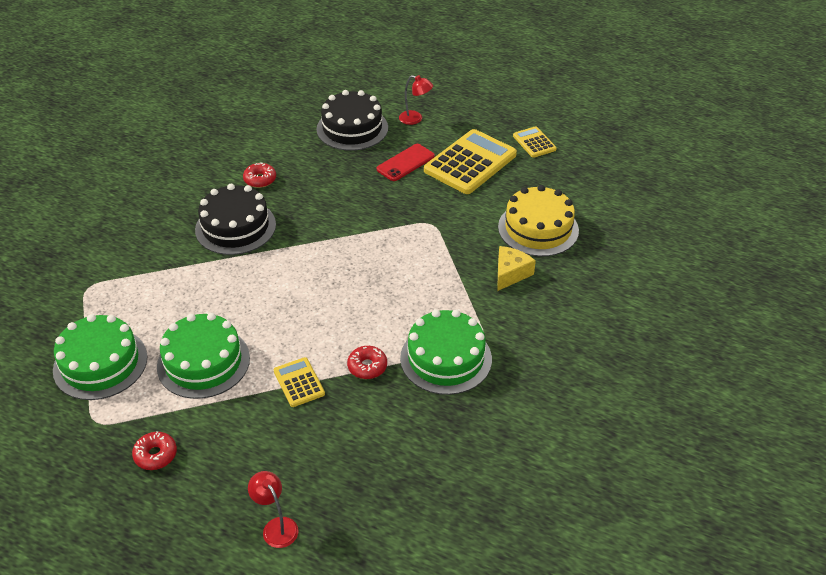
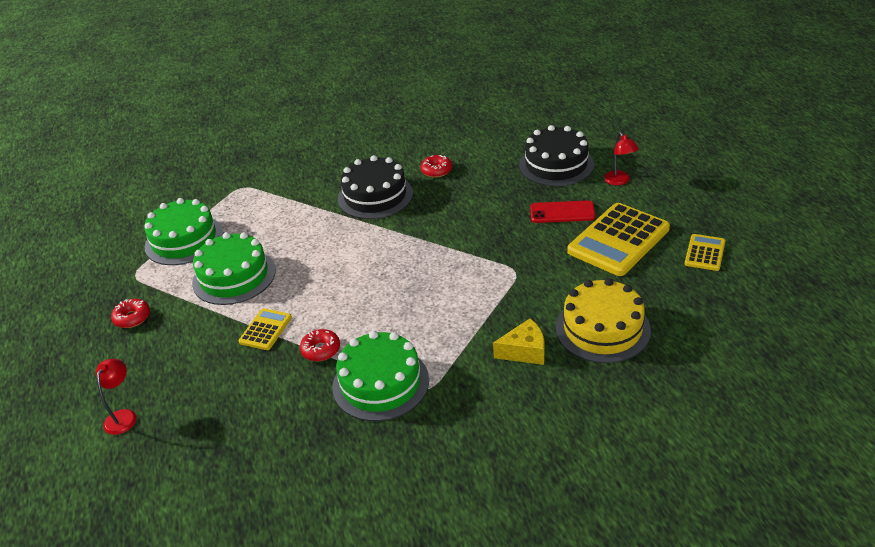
camera: 50 degrees right, 5 degrees down
(470, 163) = (618, 240): yellow calculator -> yellow calculator turned 135 degrees clockwise

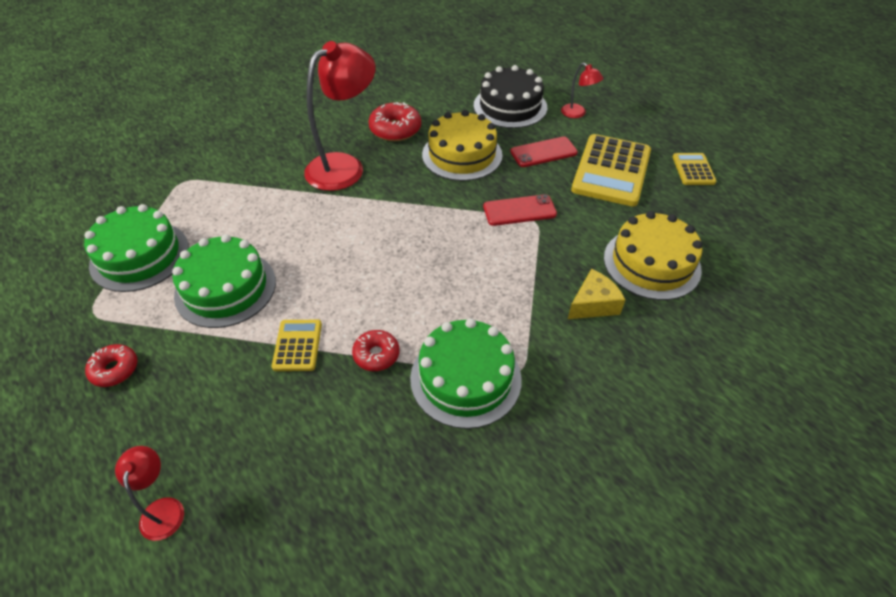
camera: 25 degrees left, 10 degrees up
(375, 196) = (344, 166): black cake -> red lamp
(436, 170) = (395, 129): red donut -> red donut, size x1.57
(484, 202) = (462, 155): none -> yellow cake
(507, 260) = (519, 210): none -> red phone

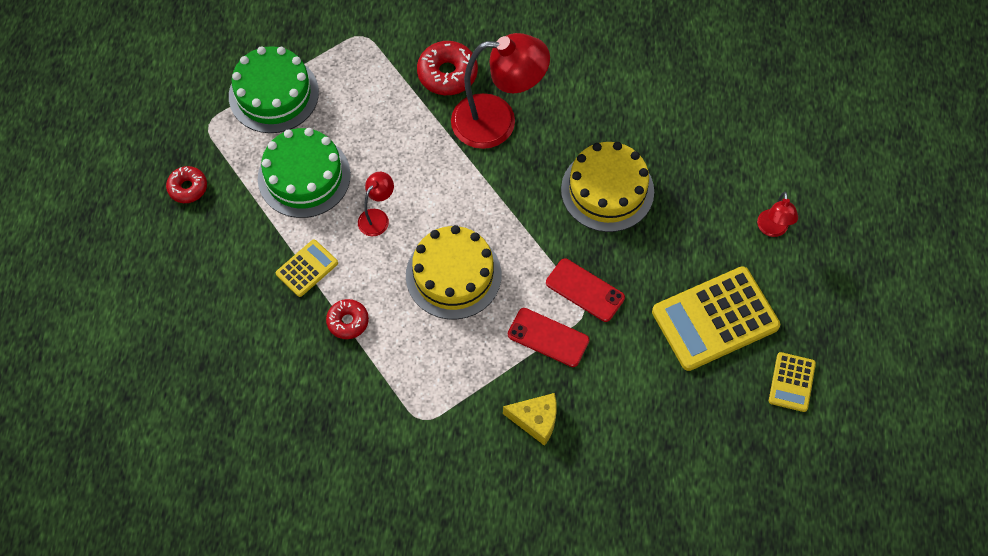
camera: 45 degrees right, 15 degrees up
(163, 509) = (143, 315): red lamp -> red lamp (377, 217)
(395, 129) = (583, 111): red donut -> red donut (447, 74)
(465, 378) = (384, 392): green cake -> none
(510, 106) = (719, 167): black cake -> none
(543, 152) = (681, 248): red phone -> red phone (548, 337)
(651, 263) = (625, 430): yellow cake -> yellow cake (453, 275)
(693, 170) = (791, 382): yellow calculator -> yellow calculator turned 150 degrees clockwise

